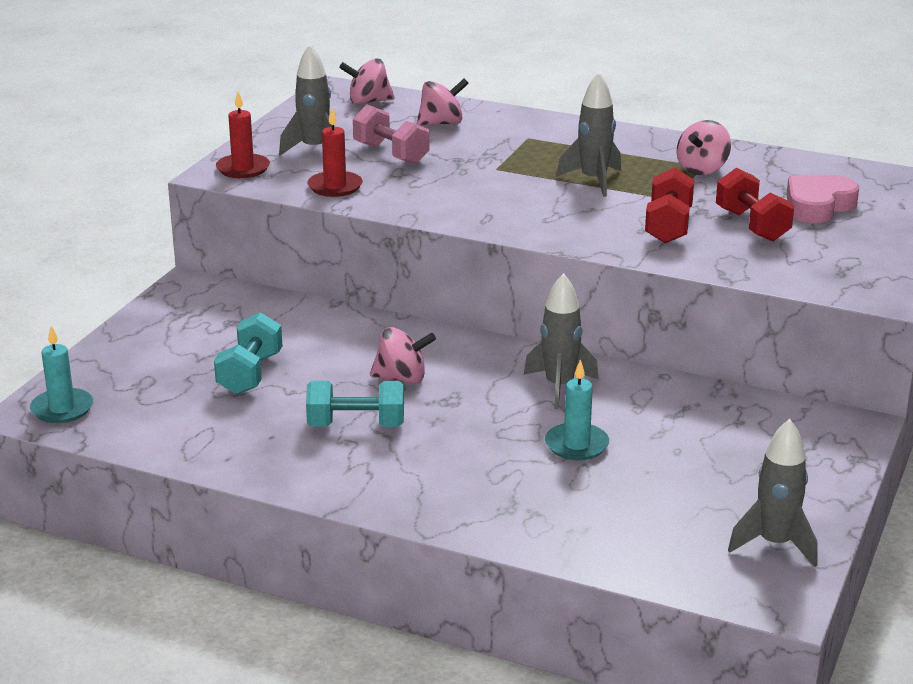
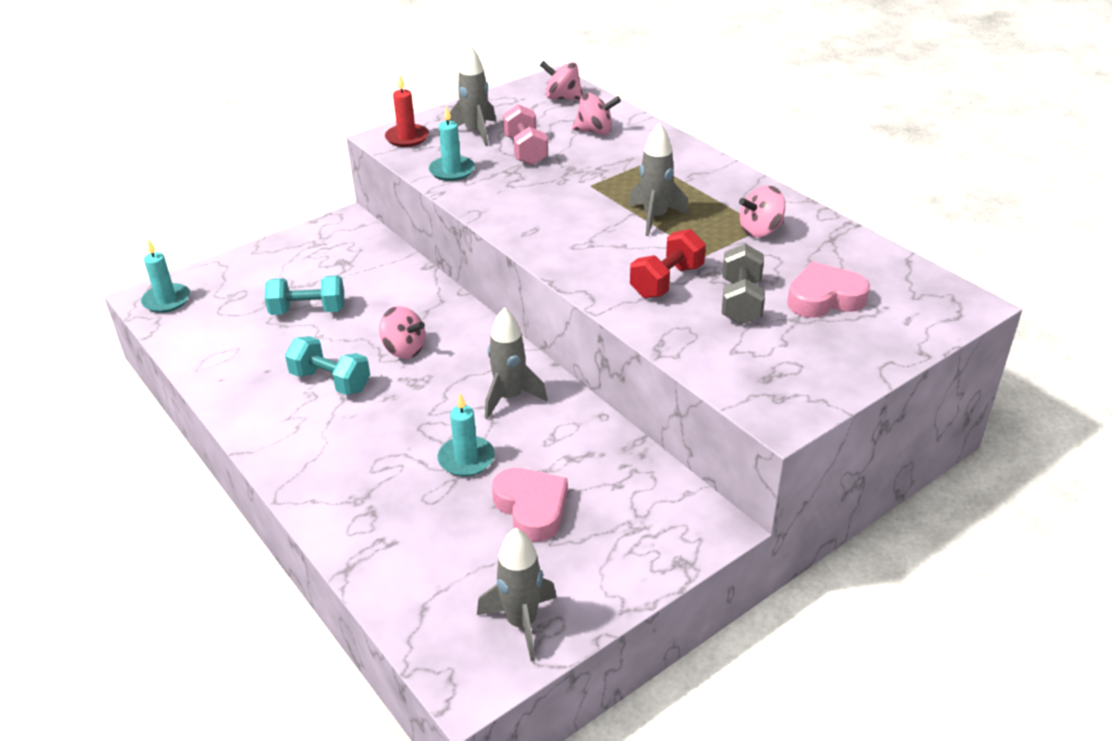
camera: 30 degrees right, 10 degrees up
(250, 374) = (308, 311): turquoise dumbbell -> turquoise dumbbell turned 45 degrees clockwise
(335, 187) = (452, 171): red candle -> turquoise candle
(683, 462) = (531, 508): none -> pink heart
(752, 225) = (741, 302): red dumbbell -> grey dumbbell

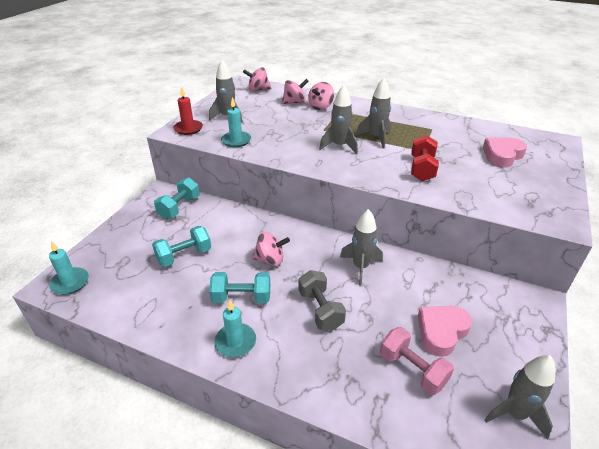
camera: 30 degrees left, 0 degrees up
(352, 249) = (179, 207): none -> turquoise dumbbell
(466, 459) = (374, 316): turquoise candle -> turquoise candle (235, 342)
(525, 151) = (267, 120): pink dumbbell -> pink dumbbell (412, 369)
(531, 508) = (441, 332): pink heart -> pink heart turned 75 degrees counterclockwise
(585, 216) = (339, 146): none -> grey rocket
(741, 302) = (469, 169): grey dumbbell -> grey dumbbell (320, 310)
(760, 230) = (433, 131): pink spinning top -> pink spinning top (320, 106)

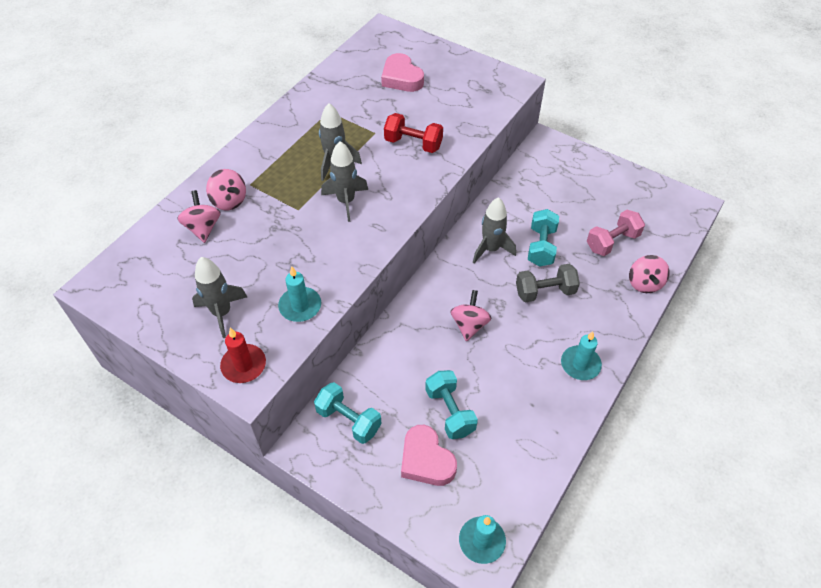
camera: 80 degrees left, 15 degrees up
(241, 298) = (523, 356): turquoise dumbbell -> turquoise dumbbell (541, 247)
(258, 90) = (136, 268): pink spinning top -> pink spinning top (644, 283)
(441, 332) = (575, 212): pink heart -> pink heart (426, 460)
(514, 413) = (649, 195): grey rocket -> none

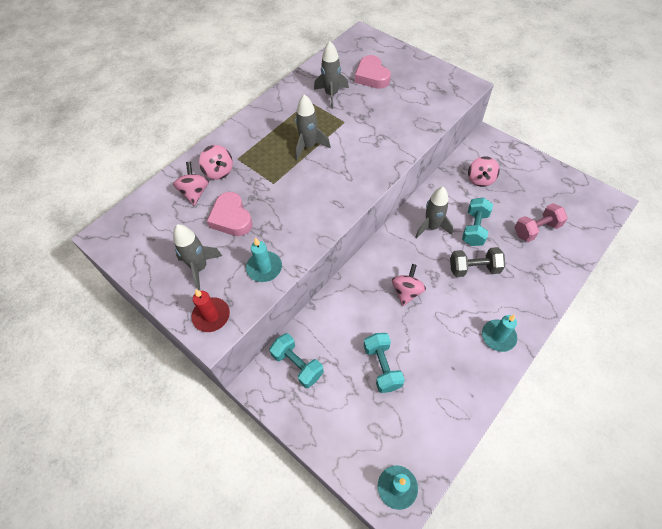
camera: 10 degrees right, 5 degrees up
(346, 201) = (313, 179): grey rocket -> grey rocket (331, 95)
(413, 144) = (375, 133): red dumbbell -> none
(426, 460) = (358, 407): pink heart -> pink heart (231, 218)
(644, 283) = (561, 269): pink spinning top -> pink spinning top (480, 179)

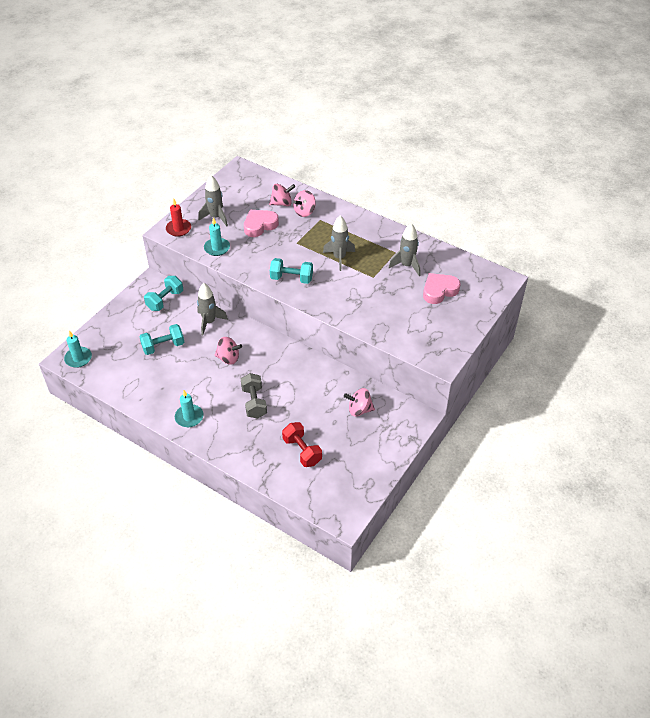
camera: 80 degrees right, 10 degrees down
(432, 227) = (296, 373): grey rocket -> grey rocket (209, 322)
(474, 228) = (298, 404): turquoise dumbbell -> turquoise dumbbell (291, 278)
(536, 229) = (302, 451): pink dumbbell -> red dumbbell

